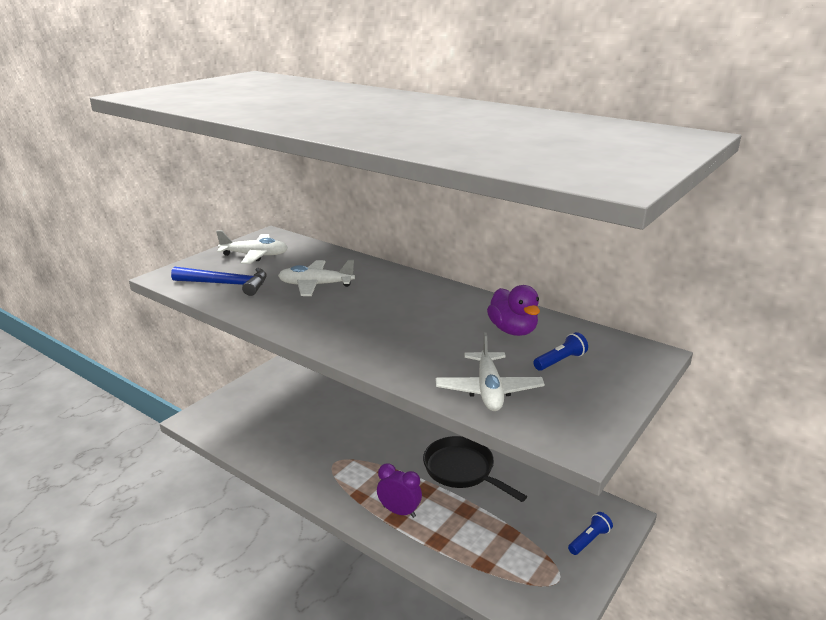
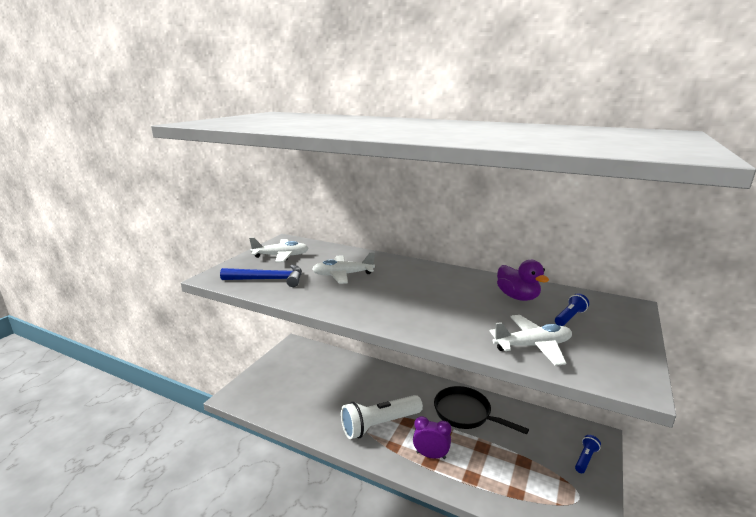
camera: 10 degrees left, 5 degrees down
(352, 470) = (379, 424): none -> white flashlight
(488, 390) = (532, 346): white plane -> white plane turned 90 degrees counterclockwise

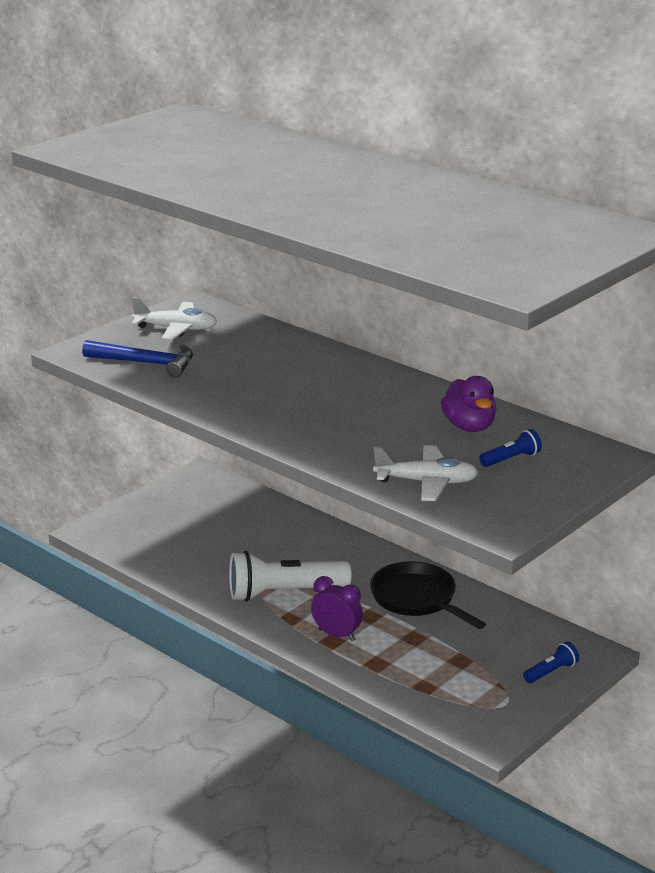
camera: 15 degrees right, 5 degrees up
(343, 275) = (250, 368): white plane -> none

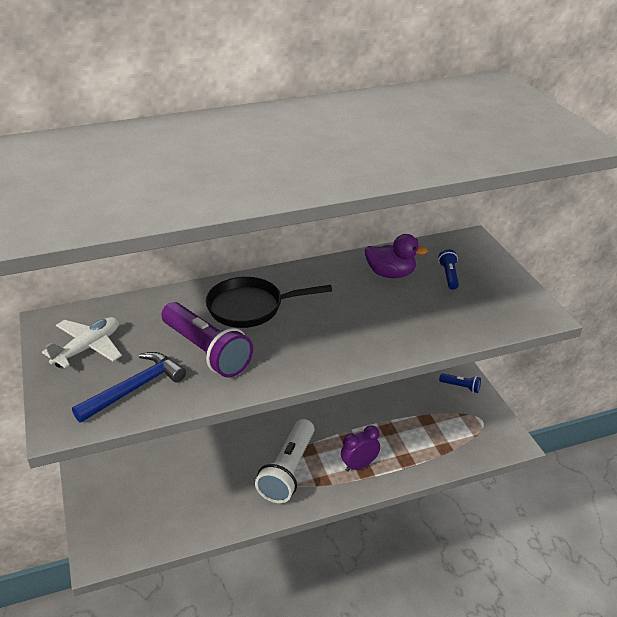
camera: 60 degrees left, 10 degrees up
(226, 375) = (206, 351): none -> purple flashlight
(417, 599) = (345, 408): black pan -> black pan (250, 307)
(426, 482) = (458, 321): white plane -> none
(551, 672) = (461, 387): blue flashlight -> blue flashlight turned 120 degrees clockwise

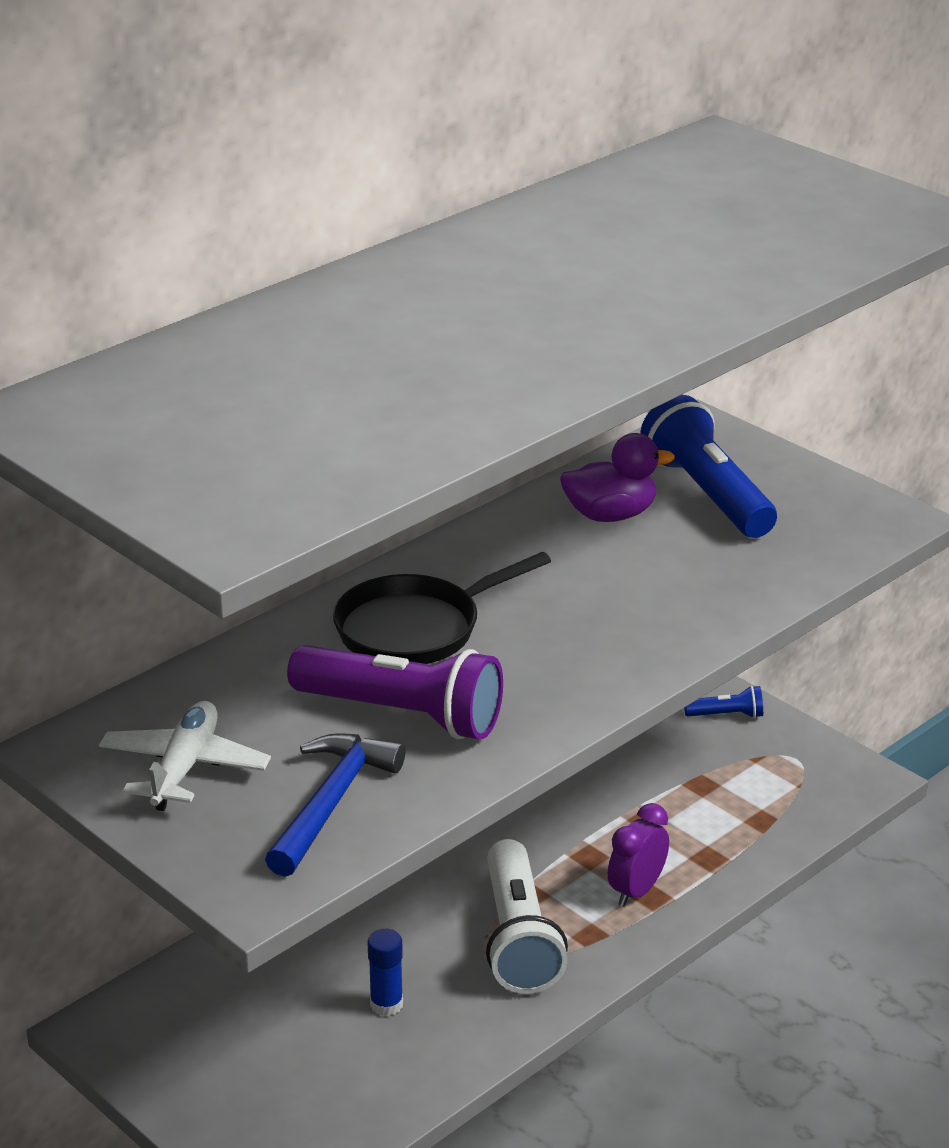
camera: 25 degrees left, 5 degrees down
(207, 483) = (386, 1004): none -> blue glue stick
(449, 275) = (707, 494): blue flashlight -> blue flashlight, size x2.14

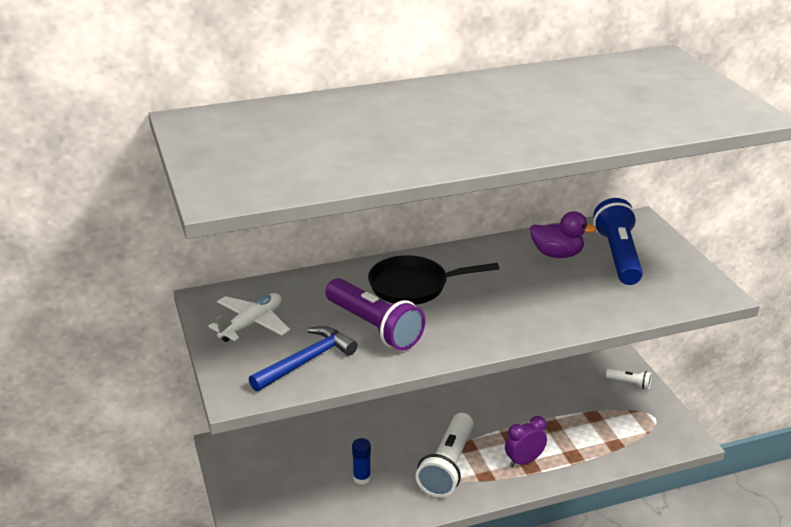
camera: 25 degrees right, 0 degrees up
(726, 715) = (629, 383): blue flashlight -> white flashlight

